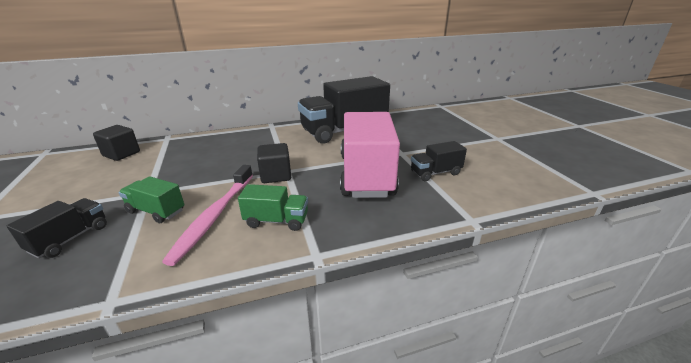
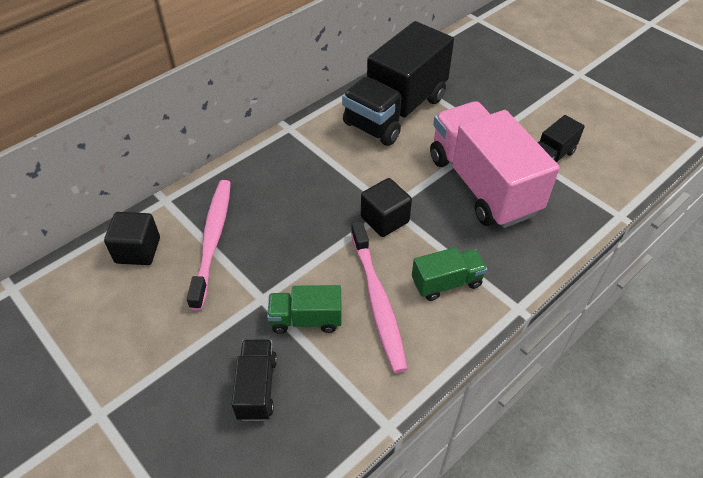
camera: 25 degrees left, 20 degrees up
(164, 159) = (213, 240): none -> pink toothbrush

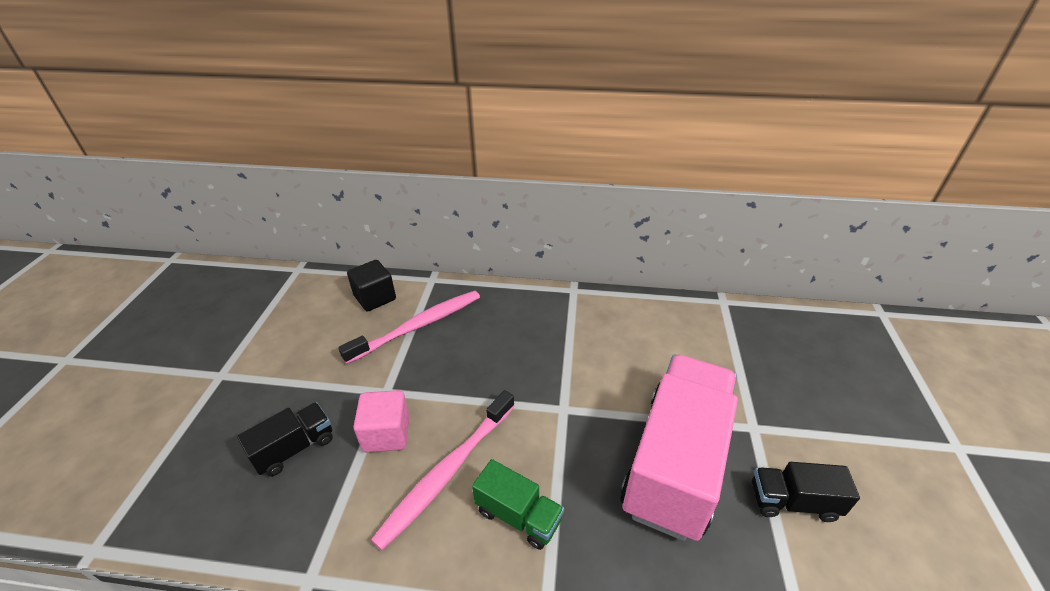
camera: 50 degrees right, 10 degrees down
(306, 319) = (387, 434): green truck -> pink cube
(384, 219) = (545, 414): black cube -> none
(396, 111) = (679, 337): black truck -> none

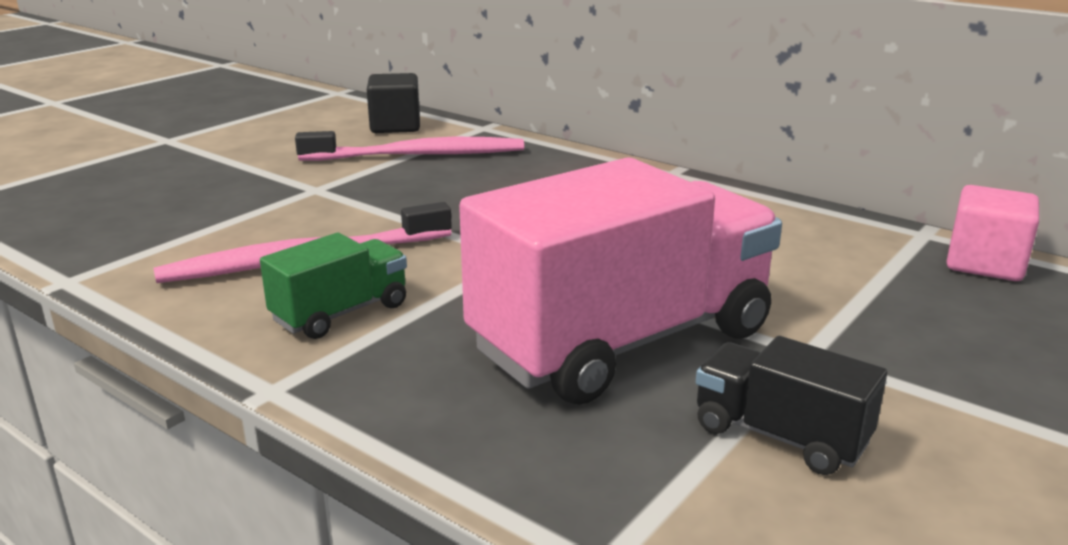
camera: 30 degrees right, 15 degrees down
(295, 448) = (170, 200): black truck -> none
(387, 434) = (275, 216): pink cube -> pink cube (984, 264)
(518, 515) = (341, 313): green truck -> green truck turned 105 degrees counterclockwise

